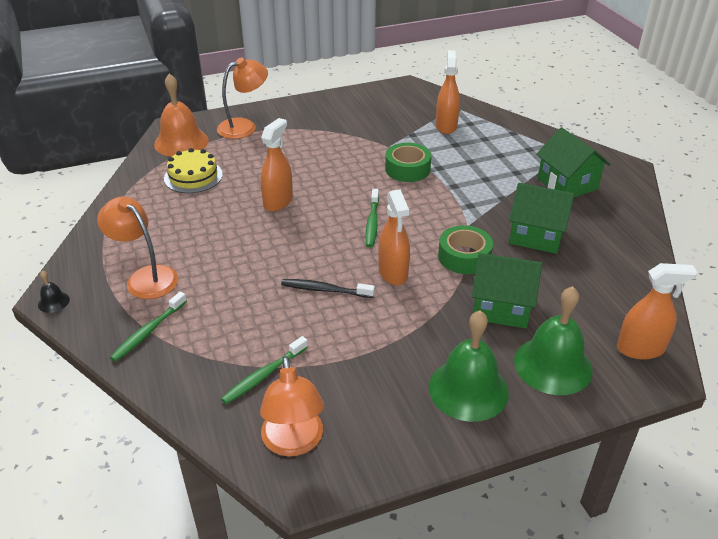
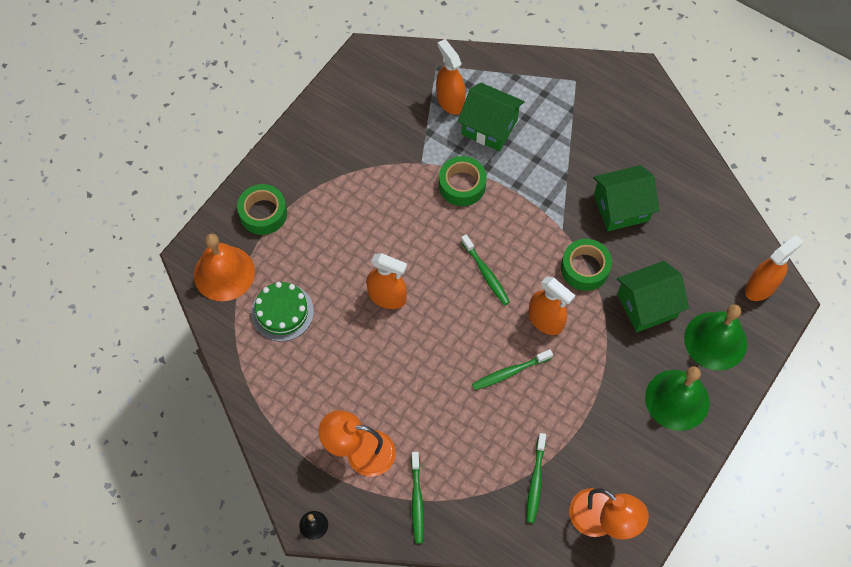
camera: 35 degrees left, 25 degrees up
(193, 176) = (282, 312): yellow cake -> green cake
(244, 126) = (263, 213): orange lamp -> green tape
(278, 201) = (387, 297): orange spray bottle -> orange spray bottle turned 120 degrees clockwise
(325, 290) = (510, 372): black toothbrush -> green toothbrush
(567, 184) = (604, 125): green house -> green house (489, 127)

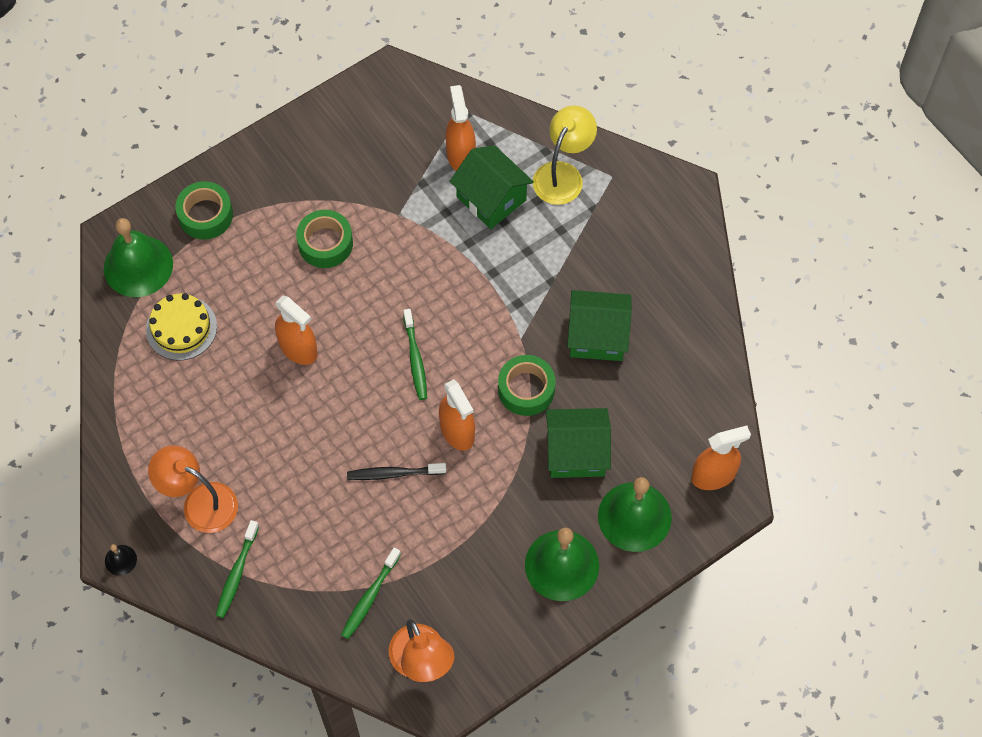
camera: 20 degrees right, 0 degrees up
(224, 273) = (138, 266): orange bell -> green bell
(282, 312) = (181, 328): green cake -> yellow cake
(462, 185) = (432, 254): green tape -> green tape (325, 243)
(510, 372) = (394, 474): green toothbrush -> black toothbrush
(537, 91) = (563, 174): none -> yellow lamp

